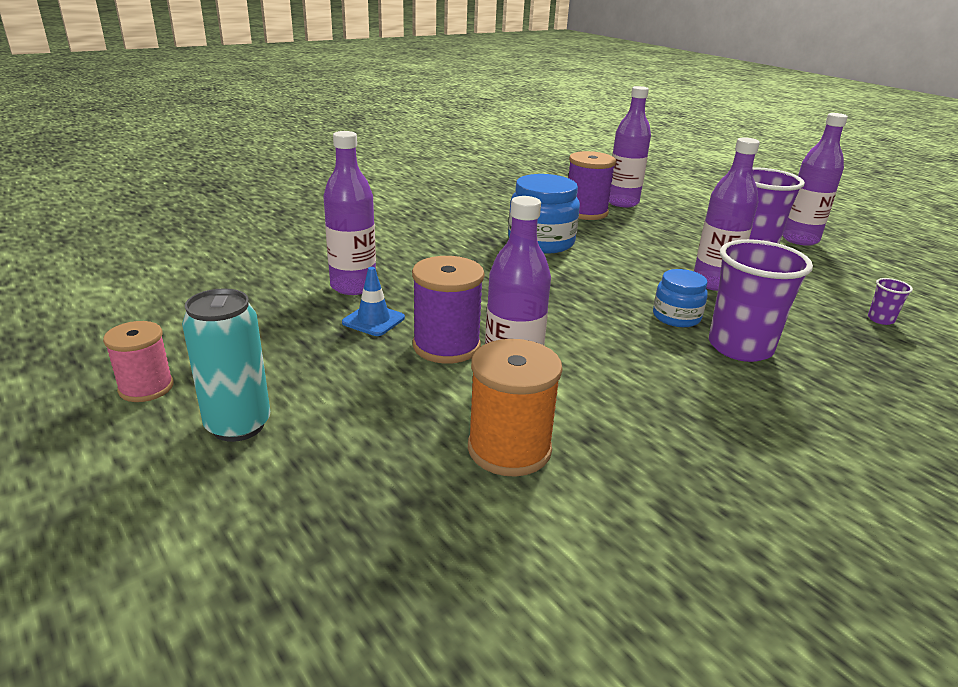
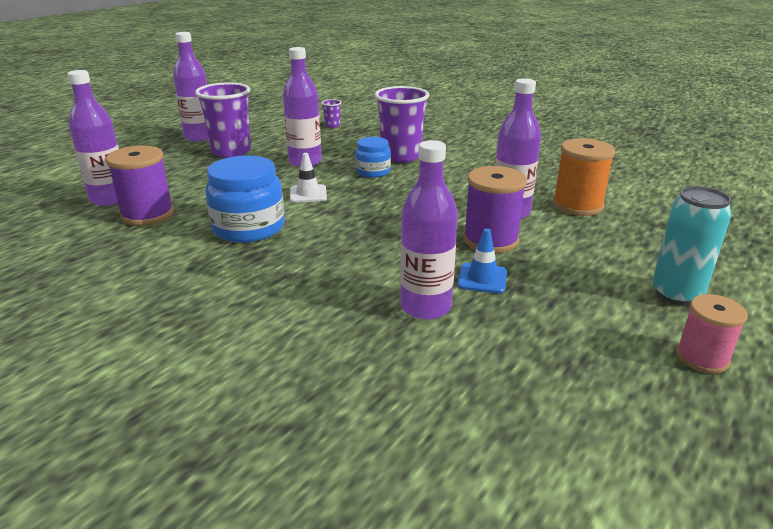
camera: 105 degrees left, 0 degrees up
(611, 273) = (308, 194): none -> white traffic cone

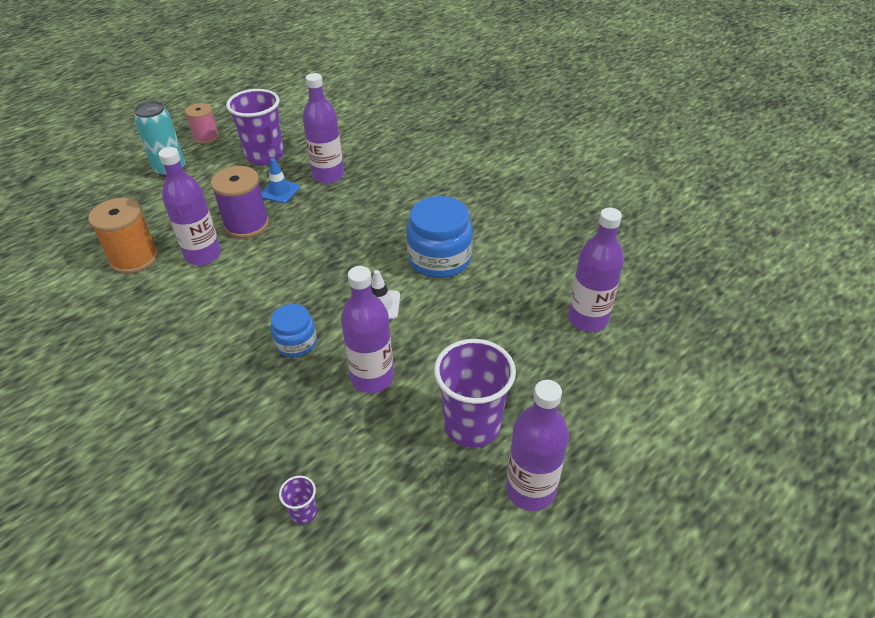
camera: 170 degrees left, 15 degrees up
(147, 214) = (537, 288): purple spool -> none
(401, 156) = (244, 379): purple cup -> purple cup (265, 156)

